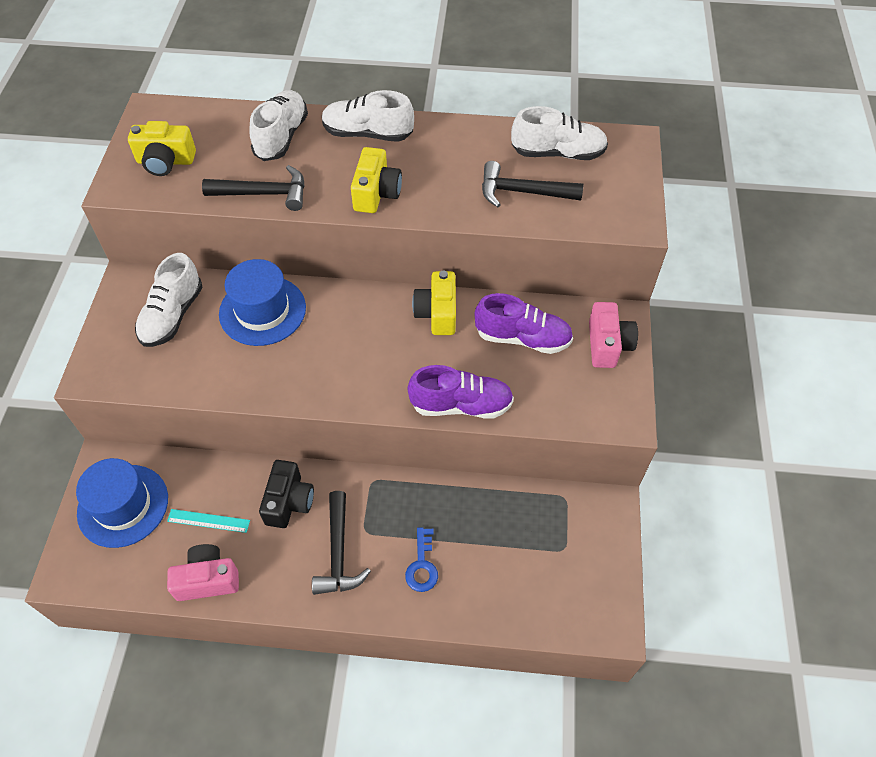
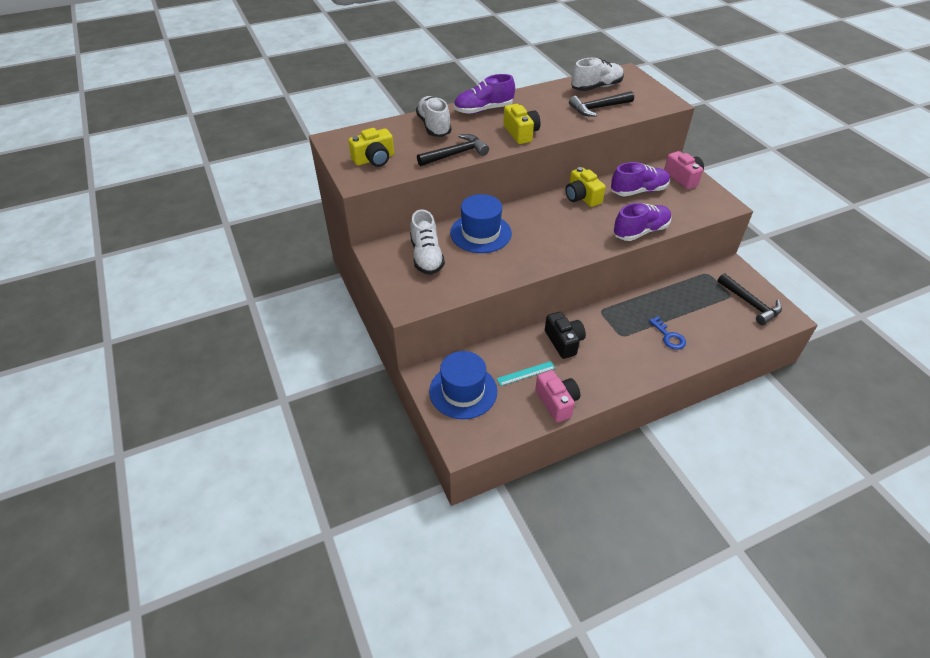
camera: 30 degrees left, 10 degrees down
(207, 579) = (557, 402): pink camera -> pink camera turned 105 degrees clockwise
(338, 552) = (618, 352): black hammer -> black hammer (750, 304)
(368, 134) = (483, 110): white shoe -> purple shoe

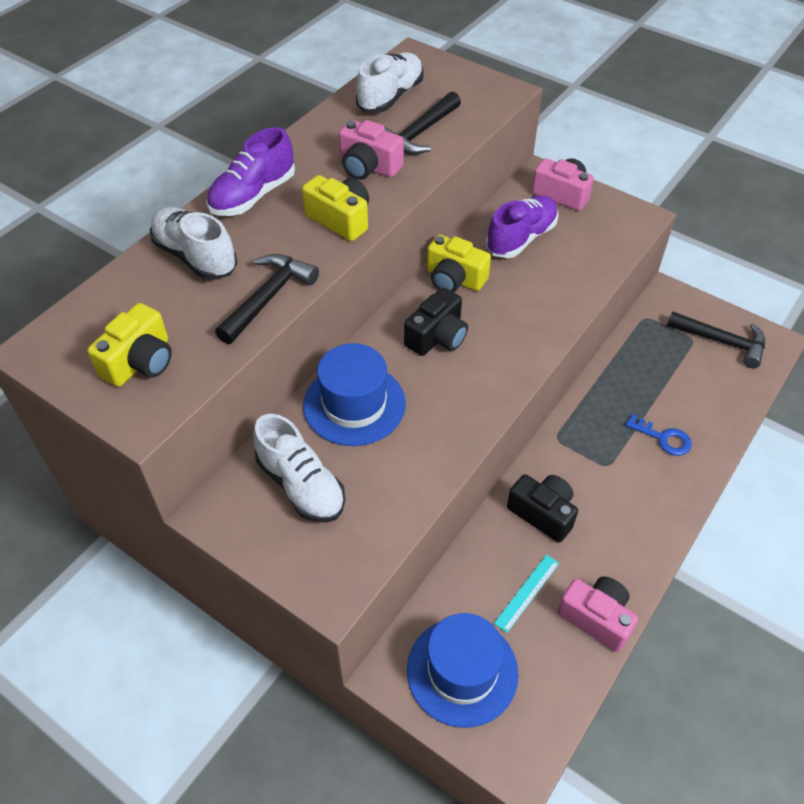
camera: 30 degrees left, 5 degrees up
(550, 220) = (437, 337): none -> black camera
(556, 115) = (368, 167): none -> pink camera
(640, 231) = (567, 305): purple shoe -> none

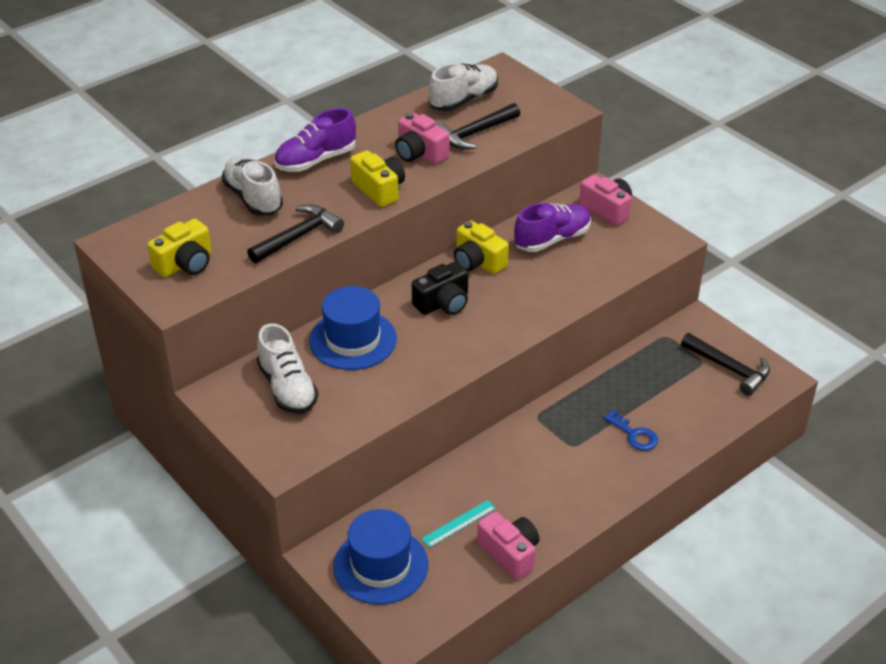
camera: 15 degrees right, 10 degrees down
(543, 513) = (498, 470): black camera -> none

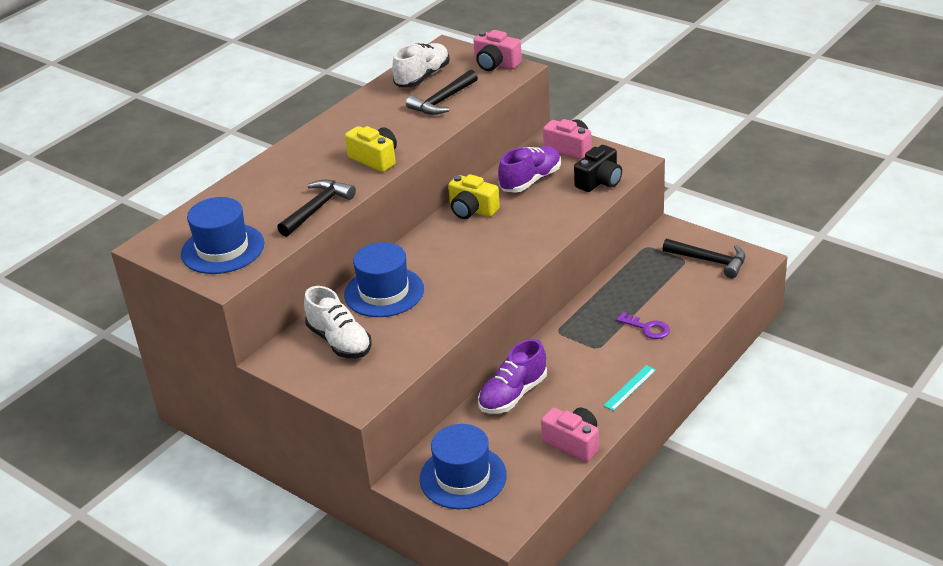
camera: 10 degrees left, 5 degrees down
(185, 264) = (223, 249): yellow camera -> blue hat
(253, 198) = (264, 186): white shoe -> none
(316, 160) = (309, 147): purple shoe -> purple shoe (513, 394)
(420, 153) = (400, 125): pink camera -> pink camera (496, 64)
(443, 303) = (453, 248): black camera -> black camera (599, 181)
(459, 523) = (520, 429): turquoise ruler -> turquoise ruler (630, 387)
(634, 435) = (647, 328): blue key -> purple key

